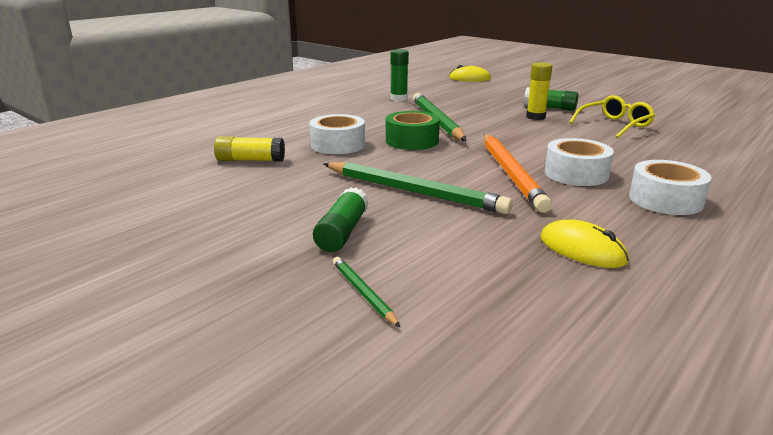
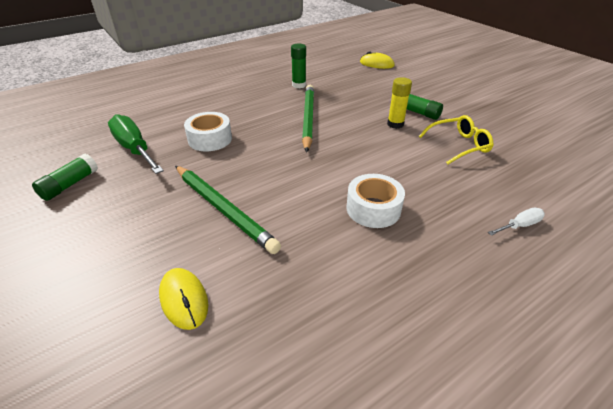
camera: 15 degrees right, 15 degrees up
(250, 160) = (134, 149): yellow glue stick -> green screwdriver
(342, 232) = (135, 250): green glue stick -> green glue stick (70, 185)
(363, 293) = (97, 329): green pencil -> none
(412, 141) = (269, 142): green tape -> none
(511, 174) = (318, 199): orange pencil -> none
(582, 249) = (302, 314): yellow mouse -> yellow mouse (184, 299)
(665, 200) = (427, 260): white tape -> none
(725, 169) = (519, 225): none -> white screwdriver

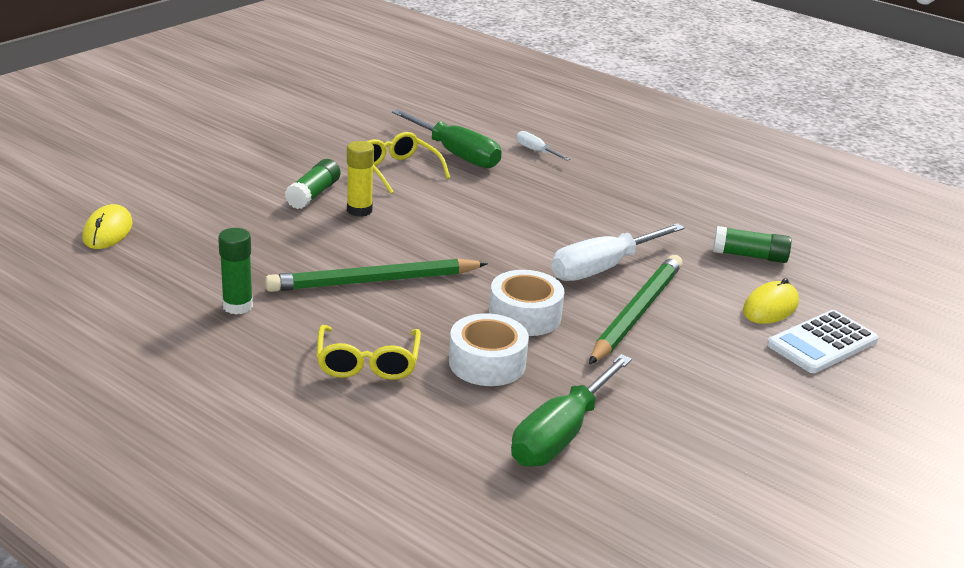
camera: 110 degrees left, 10 degrees down
(70, 185) = (690, 463): green glue stick -> green glue stick (749, 256)
(110, 314) = (822, 343): none -> white calculator
(233, 108) = (368, 363): none -> yellow glasses
(291, 210) = (603, 268): none -> white screwdriver
(373, 209) = (564, 220): white tape -> white tape (525, 315)
(497, 176) = (456, 154): none -> green screwdriver

